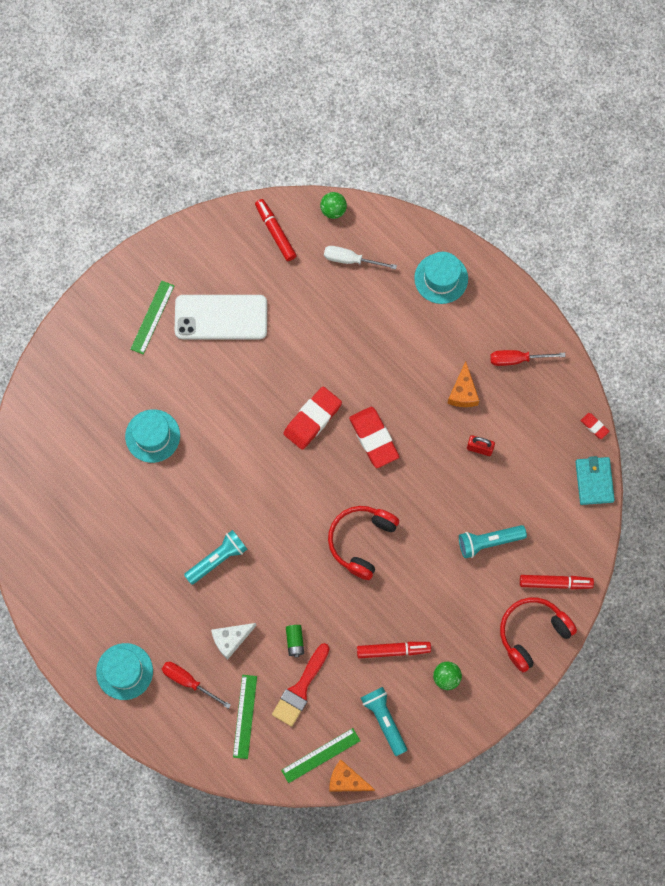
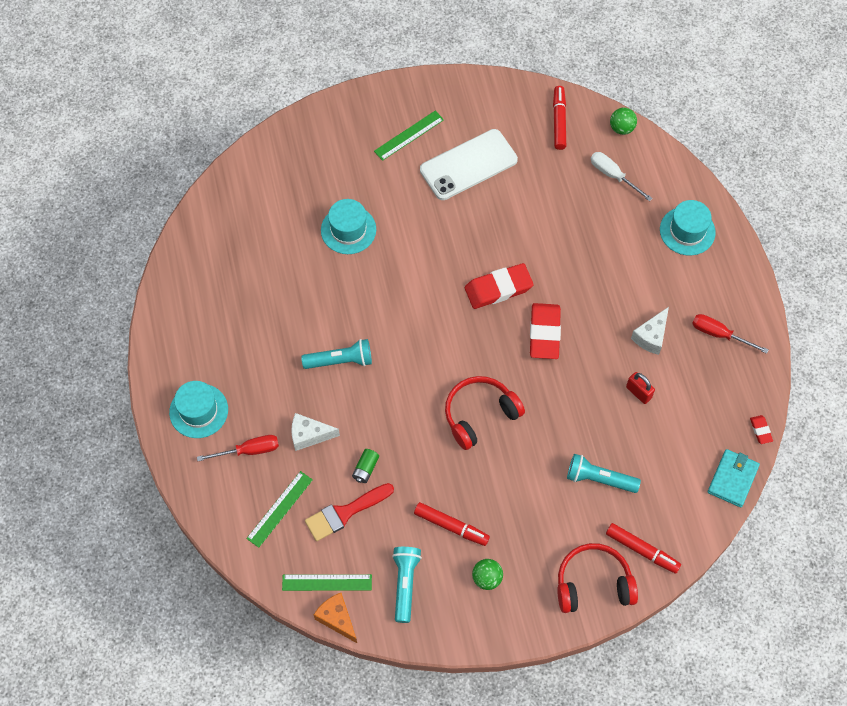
camera: 30 degrees right, 10 degrees down
(188, 681) = (249, 450): red screwdriver -> red screwdriver turned 105 degrees clockwise
(221, 317) = (468, 165): white phone -> white phone turned 60 degrees counterclockwise
(463, 392) = (651, 336): orange cheese -> white cheese

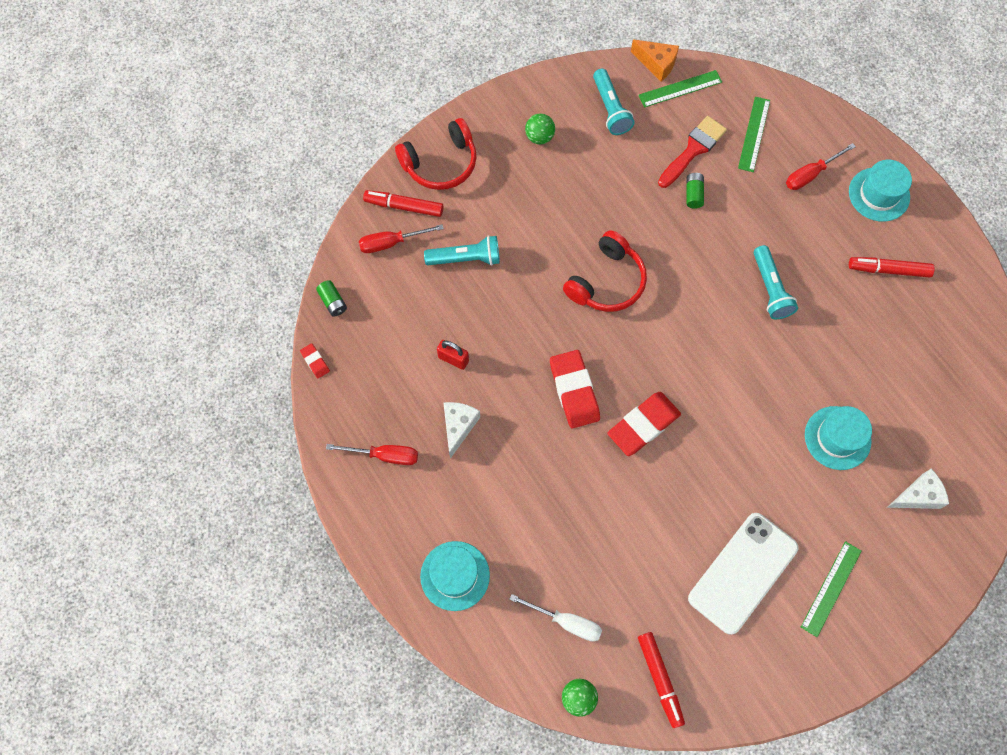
camera: 160 degrees right, 5 degrees up
(309, 435) = (762, 207): white cheese -> white cheese (917, 496)
(340, 360) = (770, 289): turquoise flashlight -> turquoise flashlight turned 75 degrees counterclockwise
(451, 526) = (590, 170): red marker -> red marker (888, 270)
(664, 517) = (391, 243): none -> red screwdriver
(732, 479) = (333, 302): turquoise wallet -> green battery

